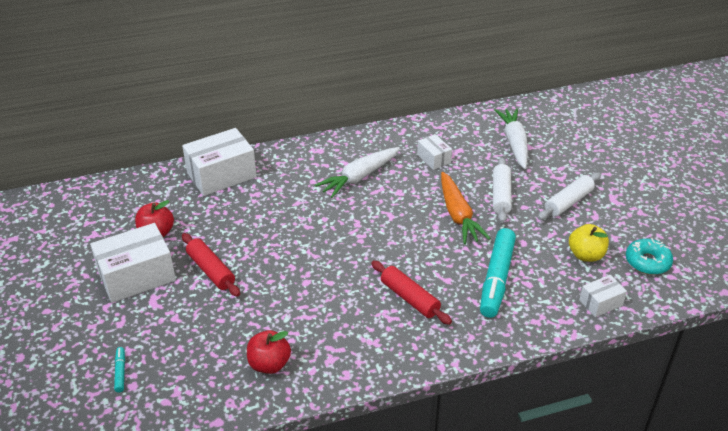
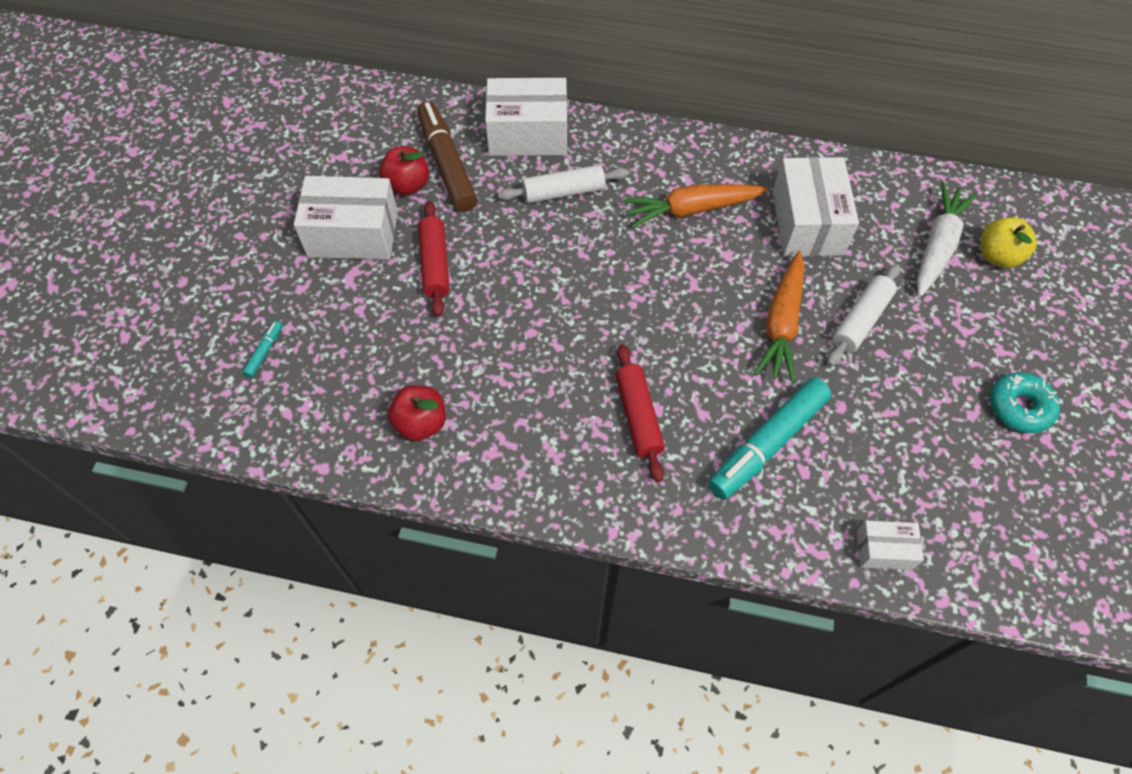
camera: 30 degrees right, 20 degrees up
(176, 211) = (447, 164): none -> brown marker
(359, 177) = (691, 210): white carrot -> orange carrot
(434, 158) = (807, 223): white box -> white box, size x1.94
(568, 202) = (949, 374): white rolling pin -> white rolling pin (564, 192)
(586, 255) = (915, 468): yellow apple -> yellow apple (997, 256)
(647, 262) = (998, 522): turquoise donut -> turquoise donut (1019, 407)

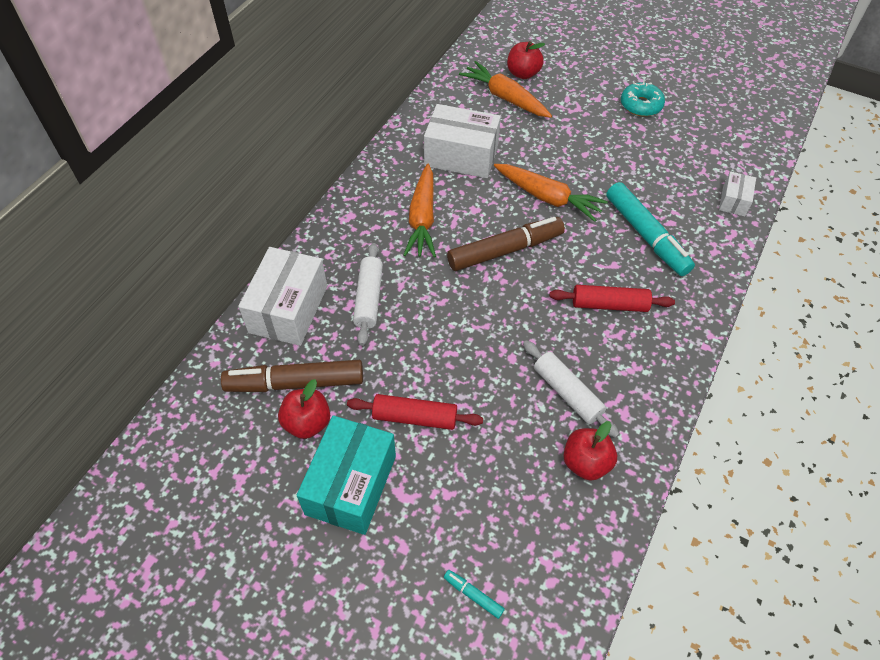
camera: 75 degrees left, 5 degrees down
(353, 234) = (351, 485): white box -> turquoise box
(678, 296) = (505, 250): none -> brown marker
(860, 320) = (556, 155): white rolling pin -> white rolling pin (567, 393)
(937, 246) = (505, 98): white carrot -> orange carrot
(997, 256) = (523, 73): yellow apple -> red apple

